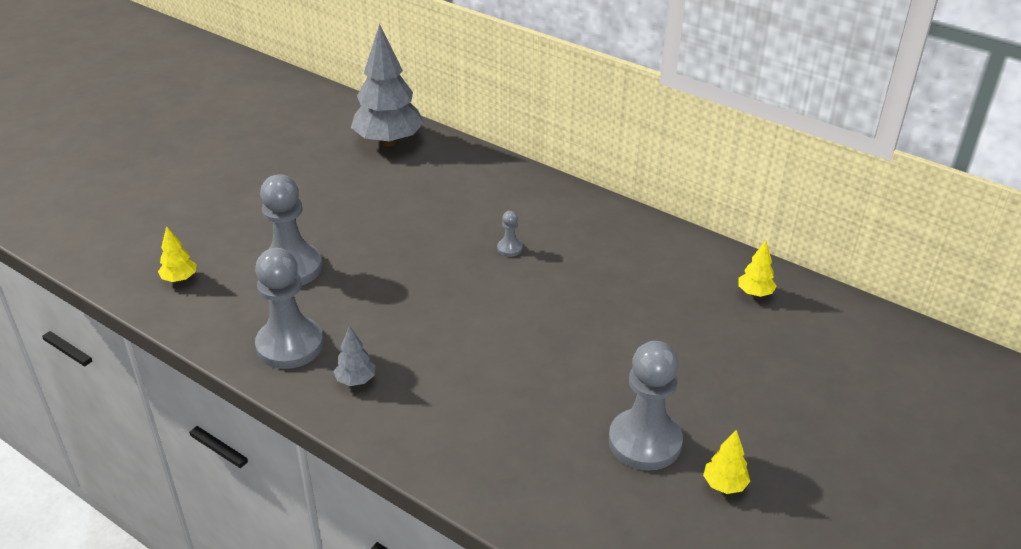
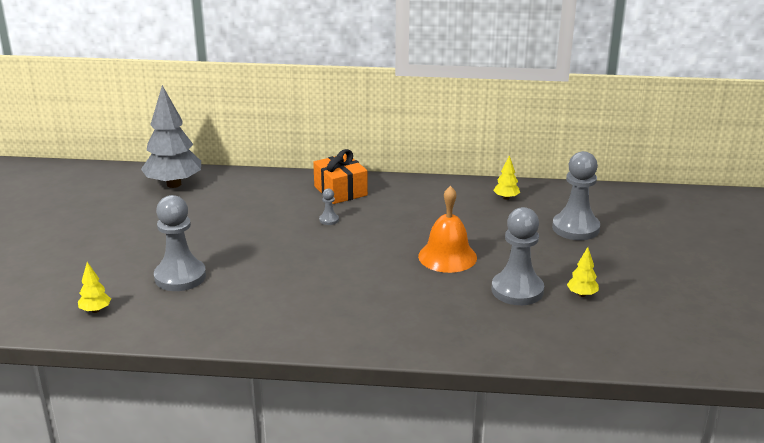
camera: 30 degrees left, 10 degrees down
(290, 345) = (229, 320): grey pawn -> grey pawn (575, 228)
(356, 380) = (299, 323): grey tree -> none
(558, 211) = (340, 191): none -> orange gift
(602, 355) = (447, 256): none -> orange bell

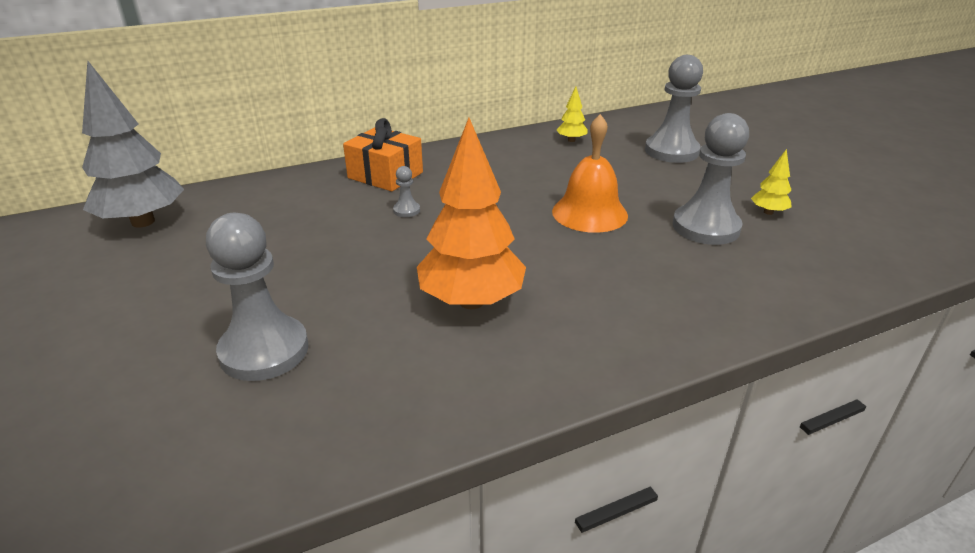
camera: 30 degrees left, 5 degrees up
(95, 310) = (149, 467): yellow tree -> none
(309, 287) = (471, 301): none -> orange tree

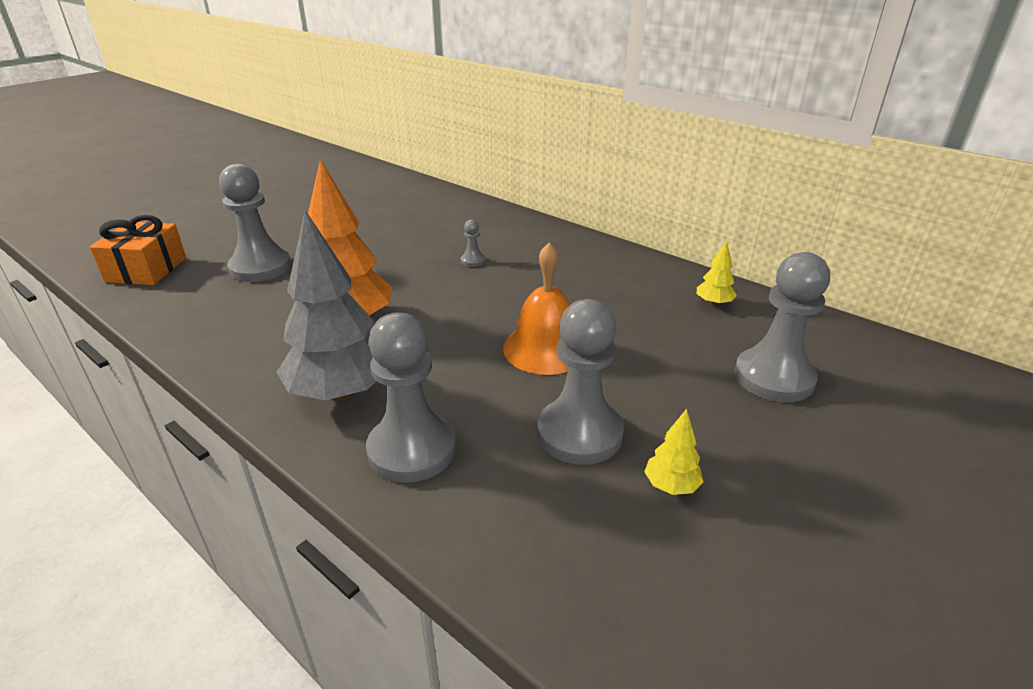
camera: 65 degrees right, 0 degrees up
(143, 222) = (388, 187): grey tree -> grey tree (341, 392)
(385, 175) = (526, 236): orange gift -> orange gift (146, 270)
(701, 300) = (412, 450): none -> grey pawn

